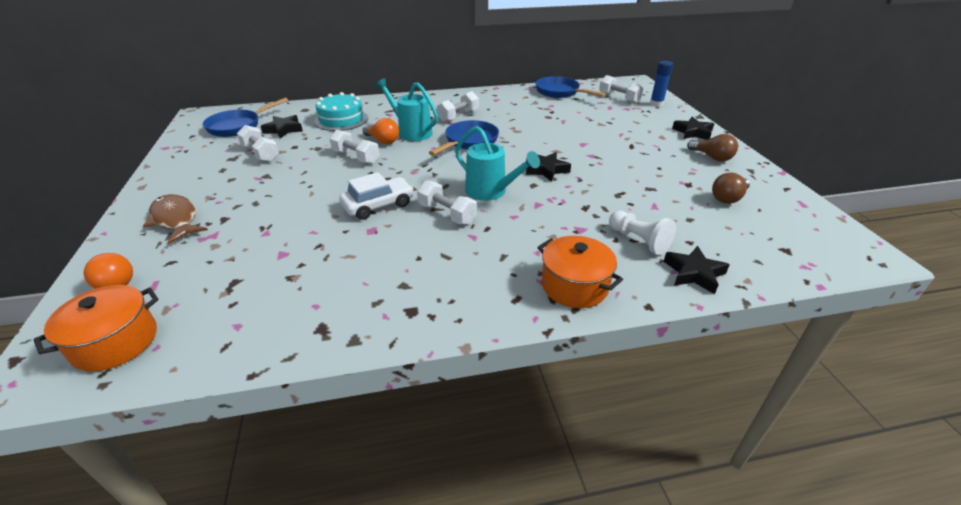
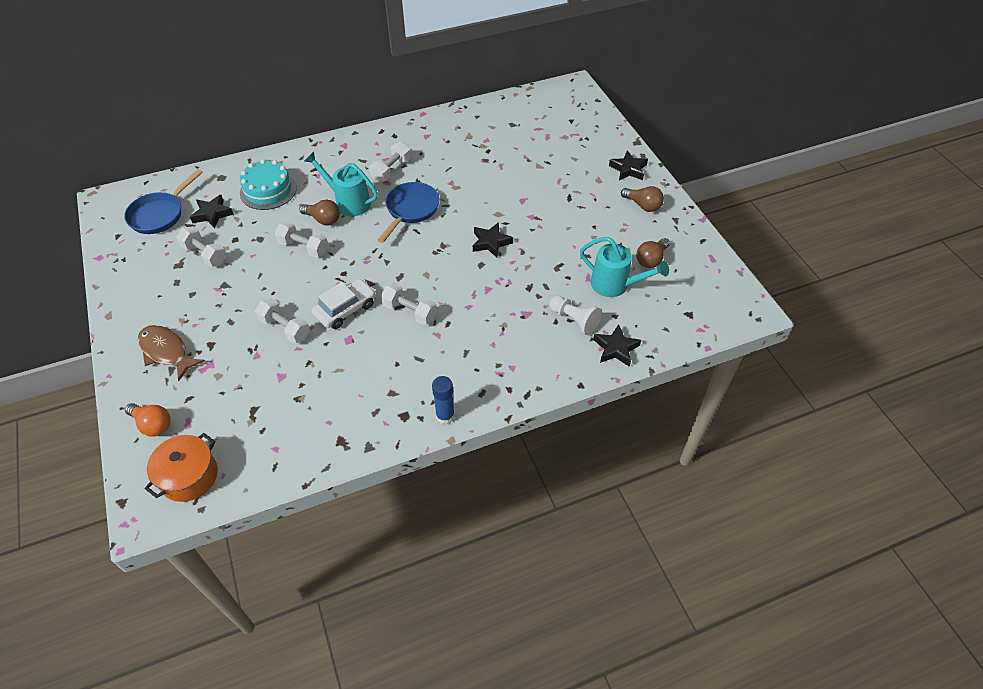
camera: 10 degrees left, 15 degrees up
(383, 141) = (323, 219): orange light bulb -> brown light bulb
(491, 192) = (444, 279): turquoise watering can -> turquoise watering can (615, 285)
(560, 92) = (494, 115): blue pan -> none
(574, 286) = (525, 374): orange pot -> none
(619, 98) = (556, 119): white dumbbell -> white dumbbell (285, 328)
(656, 104) = (595, 125): blue glue stick -> blue glue stick (445, 416)

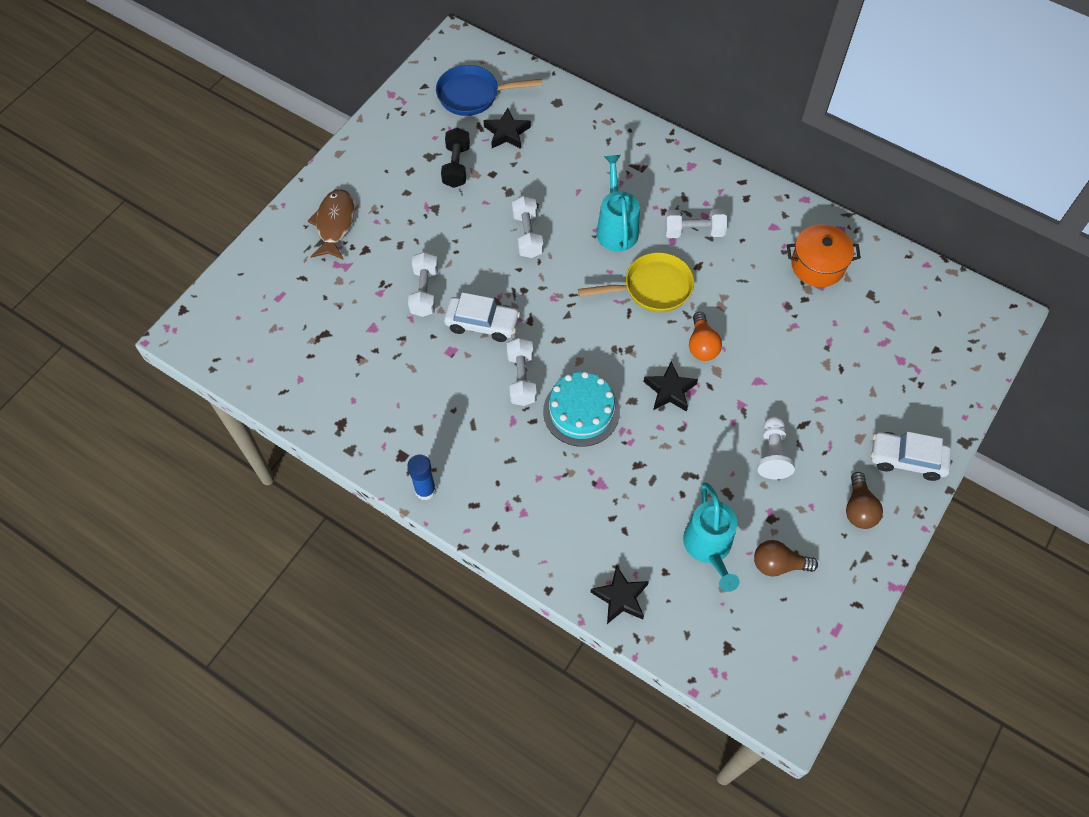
camera: 55 degrees right, 10 degrees up
(153, 425) = (261, 274): orange light bulb -> orange light bulb (702, 345)
(189, 476) = (233, 337): orange pot -> orange pot (817, 265)
(205, 254) = (456, 166): white dumbbell -> black dumbbell
(268, 190) = (573, 151): turquoise cake -> turquoise cake (581, 411)
(323, 219) = (575, 224): brown light bulb -> none
(410, 210) = (652, 288): blue pan -> yellow pan
(574, 320) = (627, 535): white pawn -> white pawn (772, 453)
(628, 169) = (906, 459): black star -> white car

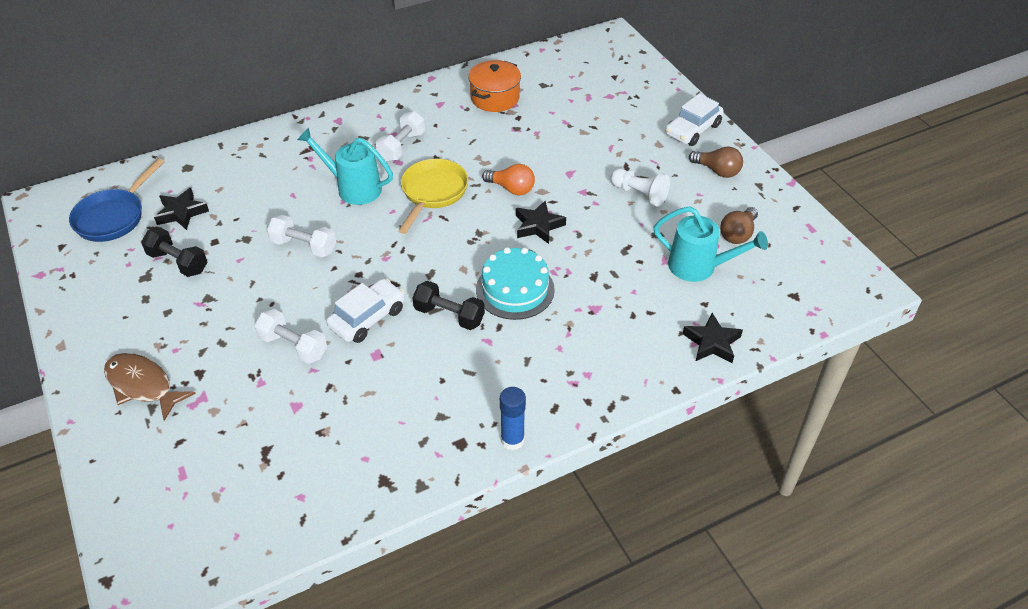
camera: 60 degrees left, 15 degrees down
(521, 378) = (449, 315): white dumbbell -> black dumbbell

